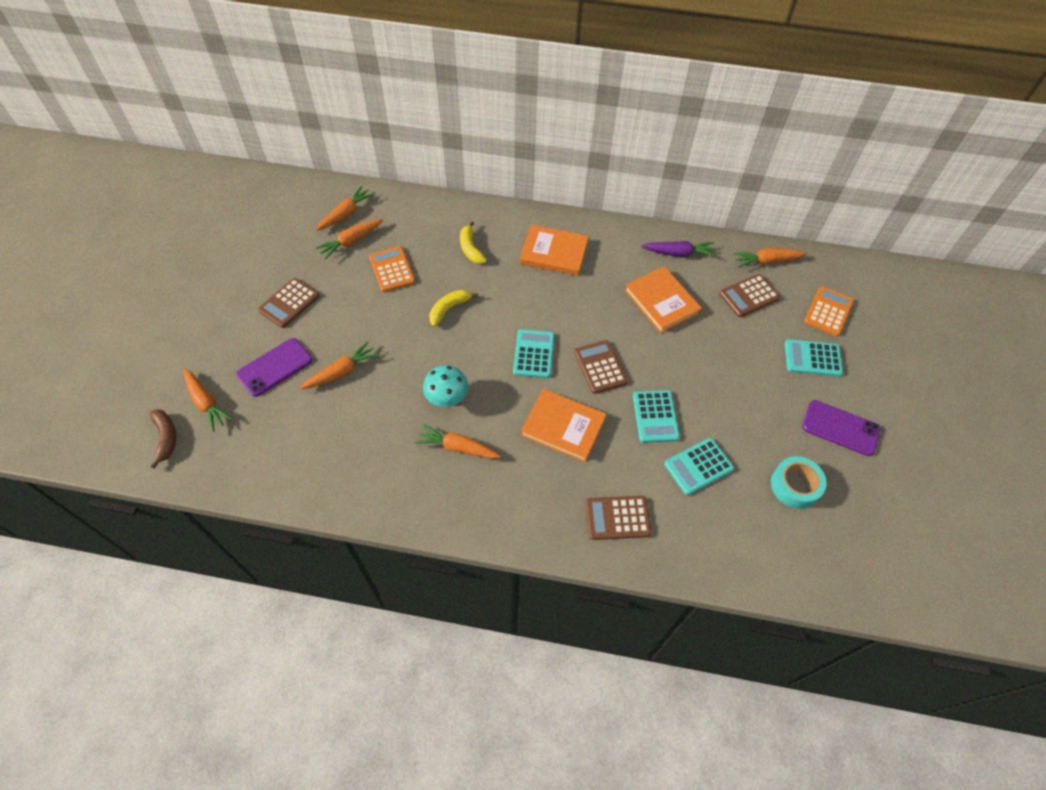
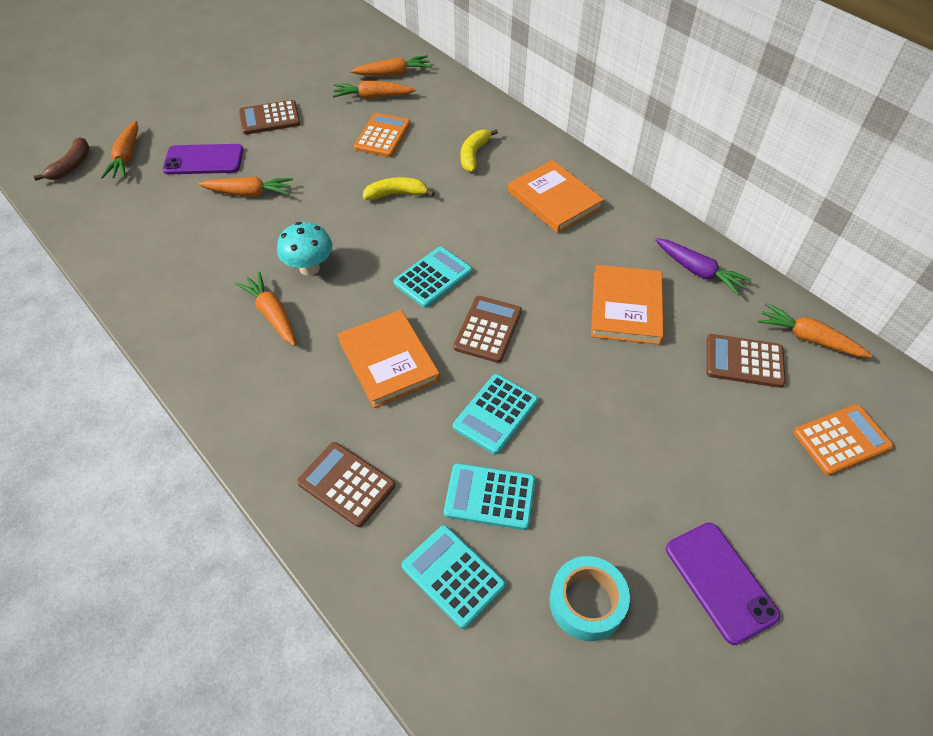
camera: 40 degrees right, 5 degrees down
(812, 358) = (763, 478): turquoise calculator -> turquoise calculator (453, 576)

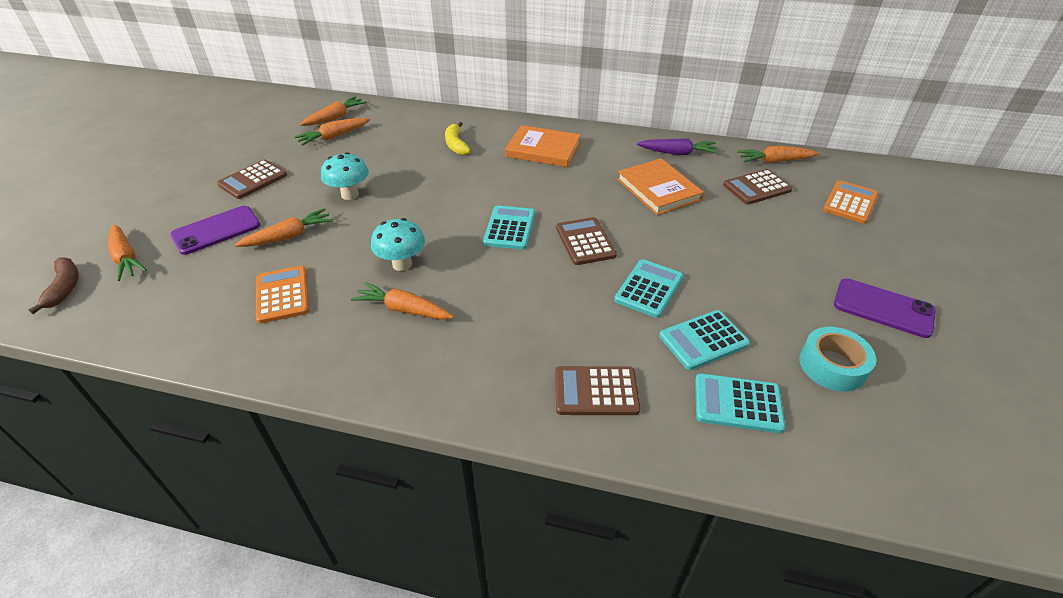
camera: 35 degrees left, 10 degrees down
(331, 171) = (350, 194): none -> turquoise mushroom
(382, 136) = (370, 158): orange calculator -> orange calculator (282, 295)
(388, 361) = (535, 294): orange book -> none
(396, 194) = (422, 189): yellow banana -> none
(495, 414) = (649, 289): turquoise calculator -> turquoise calculator turned 150 degrees counterclockwise

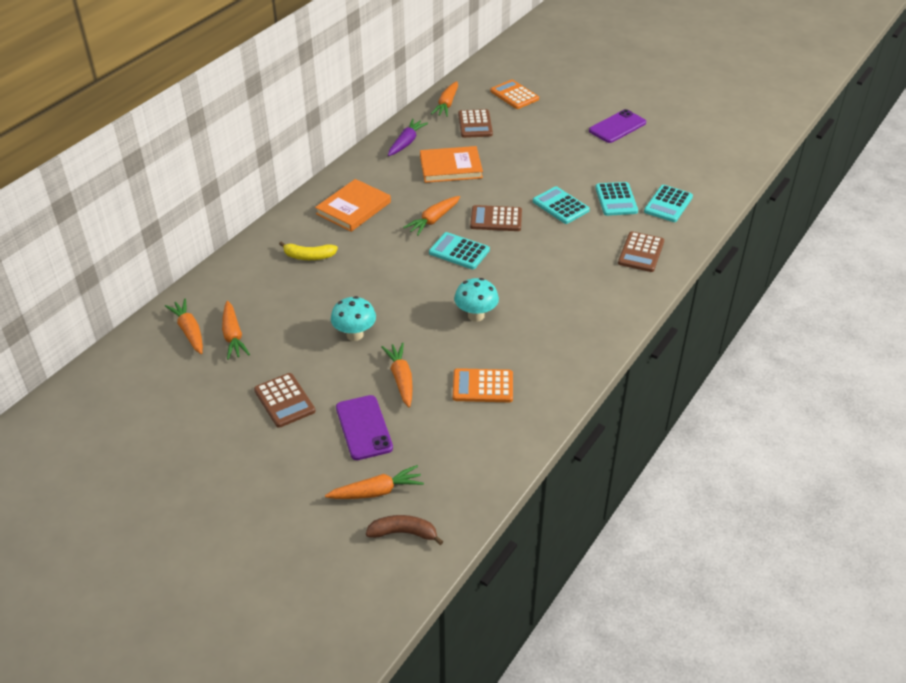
camera: 70 degrees left, 0 degrees up
(404, 309) = (531, 322): orange carrot -> orange carrot (433, 220)
(832, 366) = (653, 162): turquoise tape -> none

